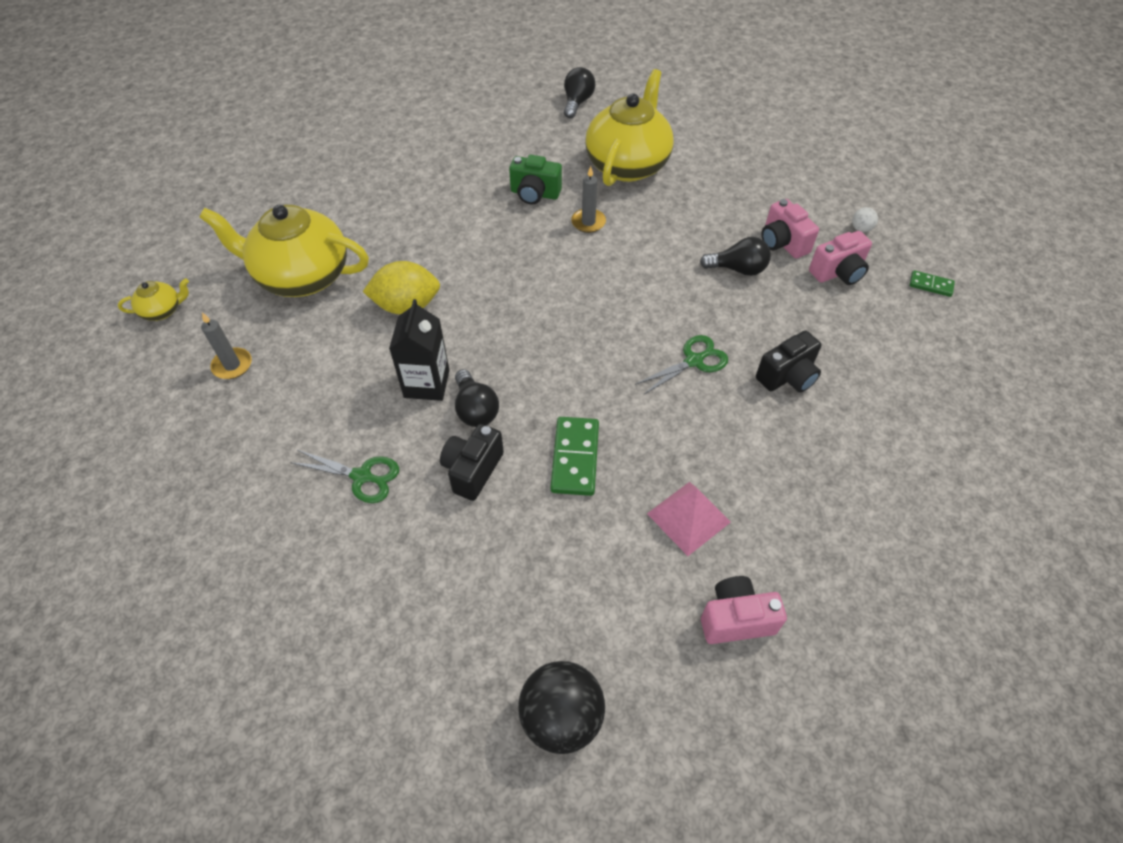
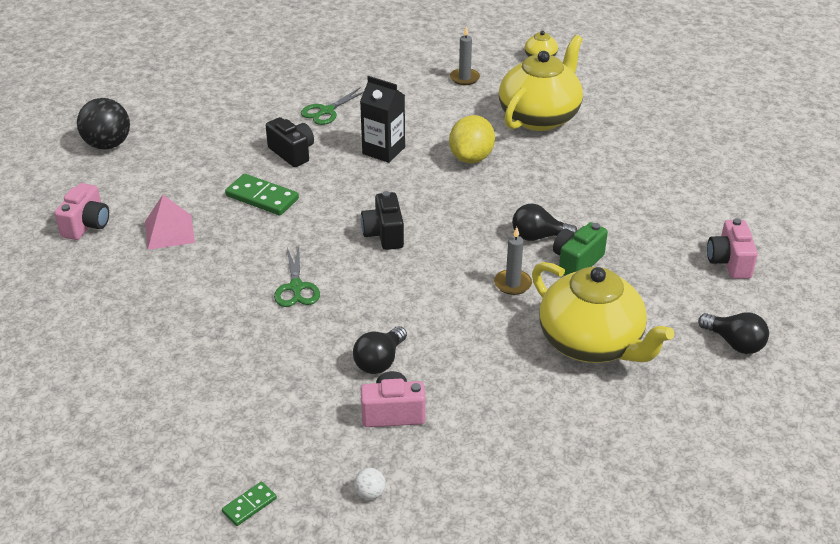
camera: 115 degrees right, 15 degrees down
(475, 409) = (342, 166): black light bulb -> black light bulb (538, 236)
(787, 376) = (234, 336): black camera -> black camera (384, 234)
(838, 272) = (322, 436): pink camera -> pink camera (729, 262)

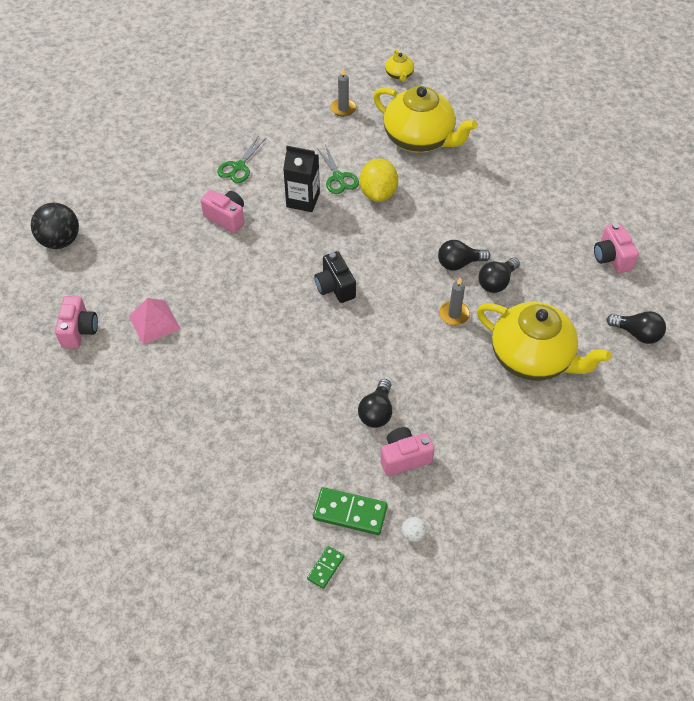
camera: 15 degrees left, 15 degrees up
(262, 197) = (219, 270): green domino -> green domino (350, 513)
(292, 153) = (226, 218): black camera -> pink camera
(296, 287) = (283, 355): green scissors -> green scissors (338, 177)
(539, 117) = (419, 139): yellow teapot -> yellow teapot turned 105 degrees clockwise
(577, 262) = (496, 282): green camera -> black light bulb

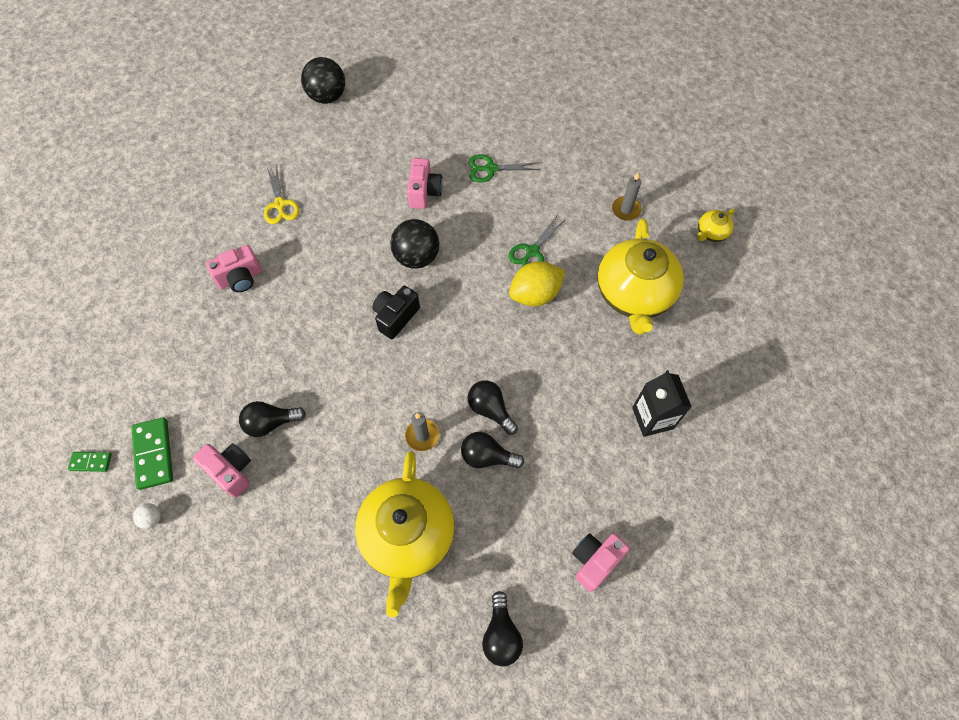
camera: 60 degrees right, 10 degrees up
(79, 330) = (244, 160): pink camera -> pink camera (240, 278)
(154, 322) = (280, 204): pink pyramid -> yellow scissors
(287, 250) = (417, 257): none -> black ball
(303, 200) = (484, 238): black carton -> black carton (652, 418)

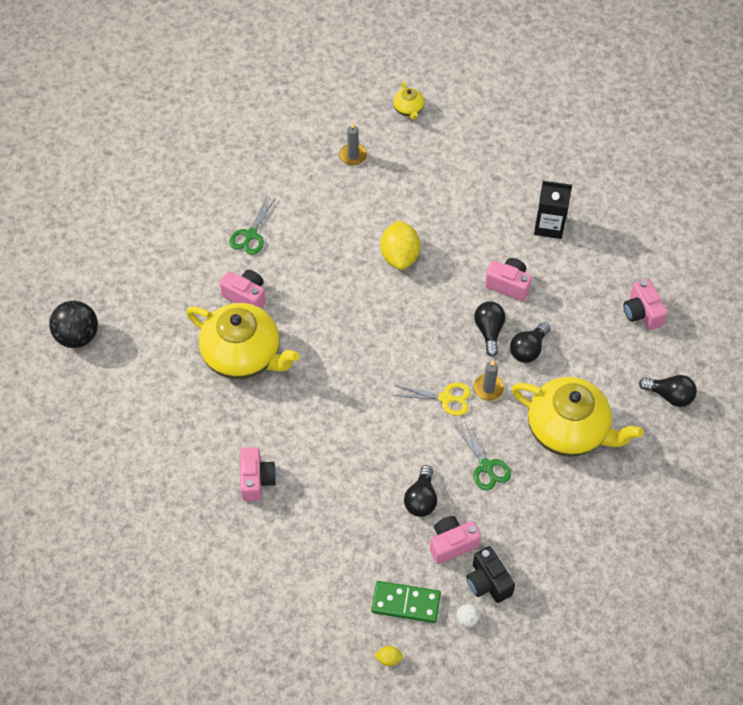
camera: 65 degrees left, 5 degrees down
(91, 462) = (388, 659): green domino -> yellow lemon
(280, 204) = (189, 420): yellow scissors -> yellow scissors (445, 398)
(396, 317) = (366, 367): black camera -> black camera (488, 582)
(417, 257) = (313, 328): black ball -> none
(490, 409) = (489, 331): black light bulb -> black light bulb turned 105 degrees clockwise
(532, 251) = (356, 240): green scissors -> green scissors (486, 466)
(555, 406) = (508, 285): none -> pink camera
(634, 294) = (437, 188): yellow teapot -> yellow teapot (243, 355)

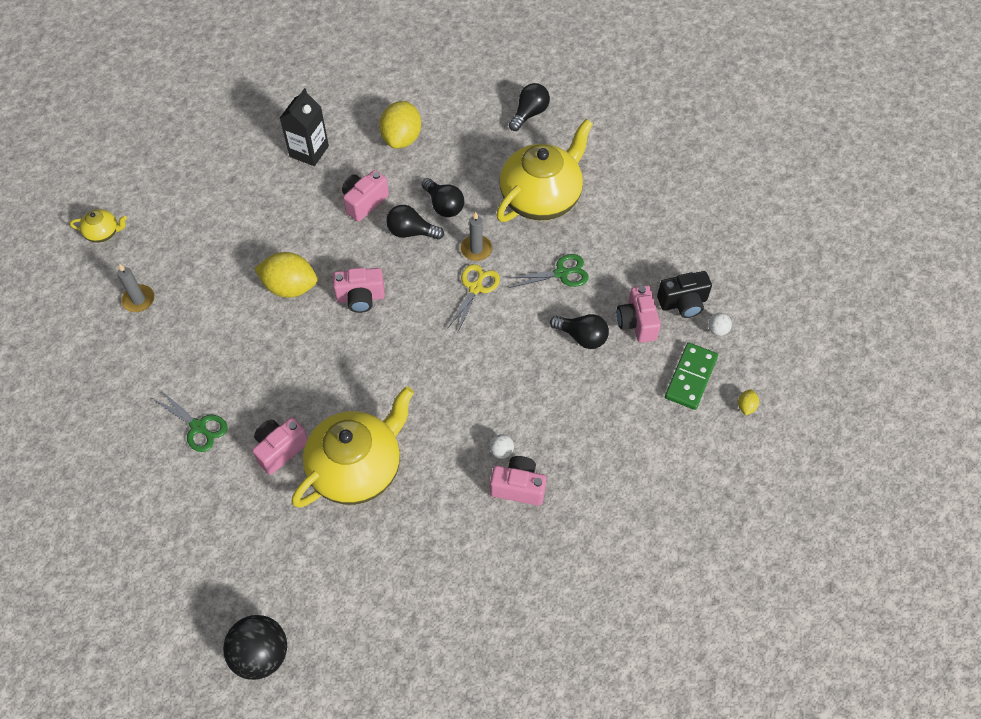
camera: 75 degrees left, 0 degrees up
(286, 459) = (501, 451): none -> white ball
(594, 294) = (402, 138): none -> yellow lemon
(642, 313) = (436, 108): pink camera -> pink camera (360, 298)

